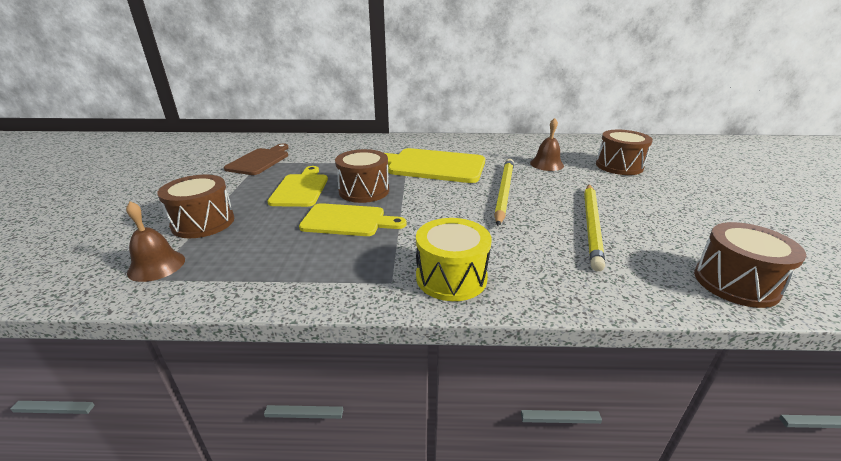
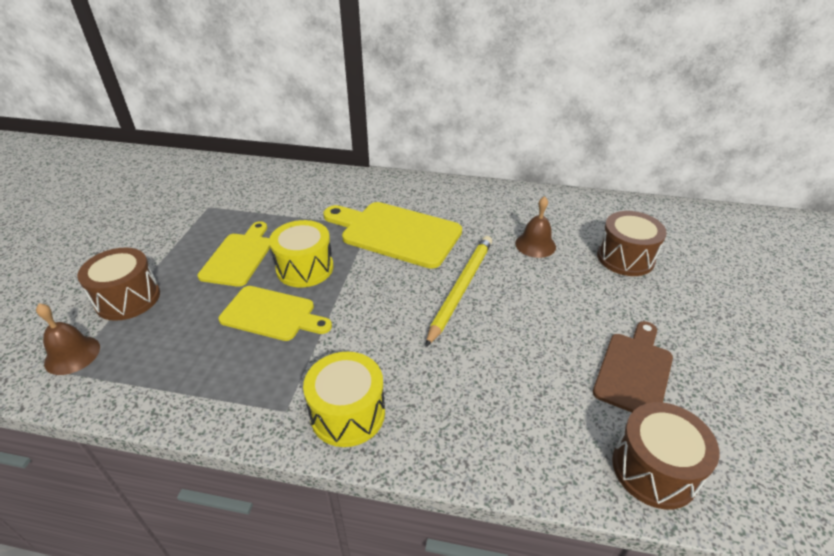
camera: 10 degrees right, 10 degrees up
(260, 161) = (209, 204): brown cutting board -> brown cutting board (634, 370)
(364, 191) = (305, 268): brown drum -> yellow drum
(592, 225) = (537, 357): yellow pencil -> none

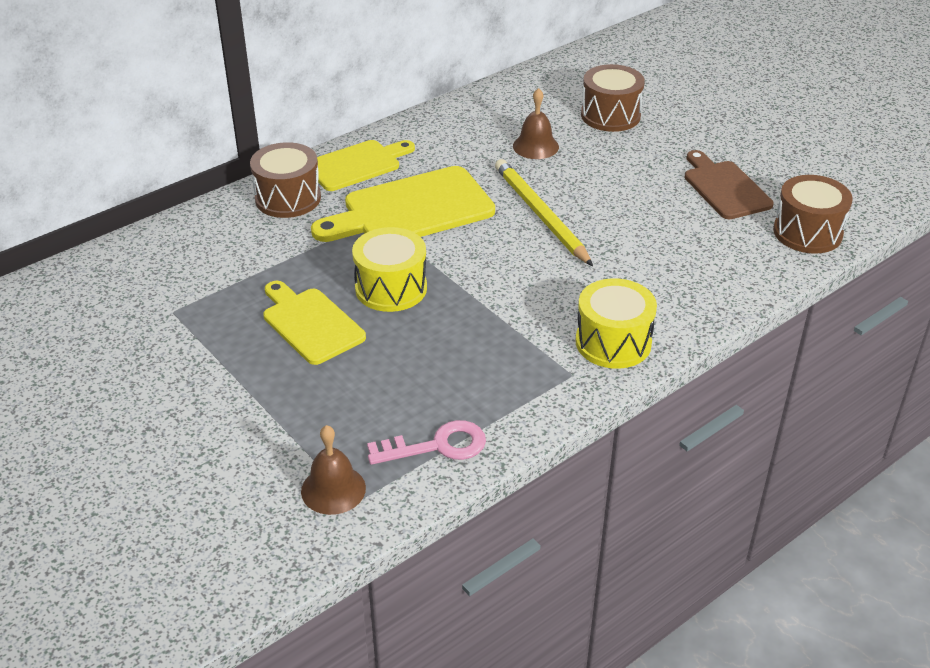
camera: 50 degrees left, 0 degrees up
(128, 298) = (282, 425): brown drum -> brown drum (288, 198)
(147, 380) = (437, 446): none -> pink key
(272, 314) = (437, 336): yellow cutting board -> yellow cutting board (357, 165)

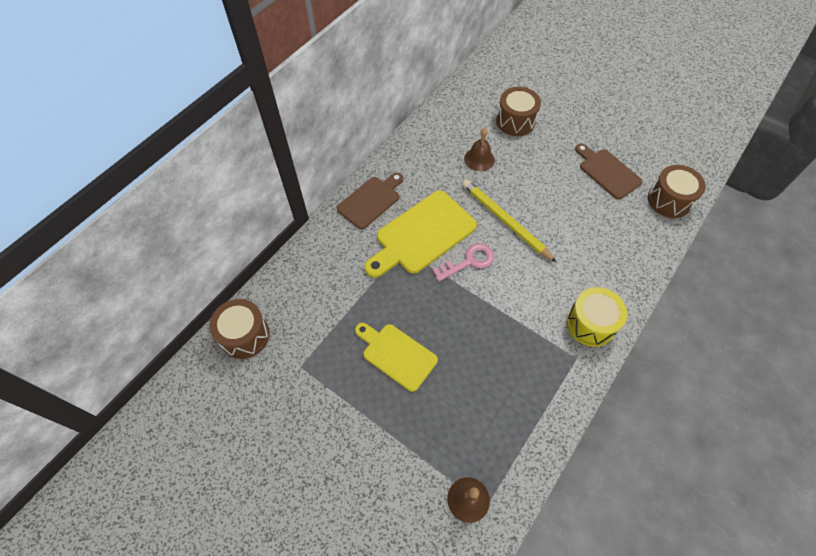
camera: 15 degrees left, 20 degrees up
(288, 198) = (337, 242): brown drum -> brown drum (245, 335)
(357, 165) = (371, 201): yellow cutting board -> brown cutting board
(391, 288) = (436, 309): yellow drum -> none
(437, 446) = (518, 443): pink key -> pink key (469, 261)

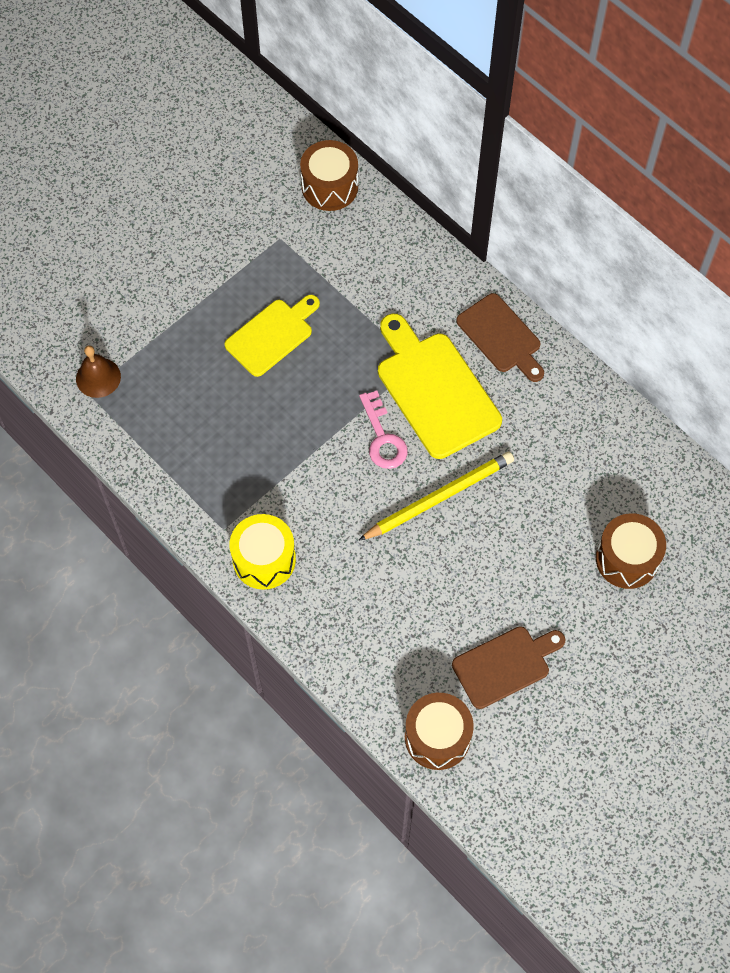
camera: 100 degrees right, 5 degrees up
(479, 159) = (556, 489): brown bell -> none

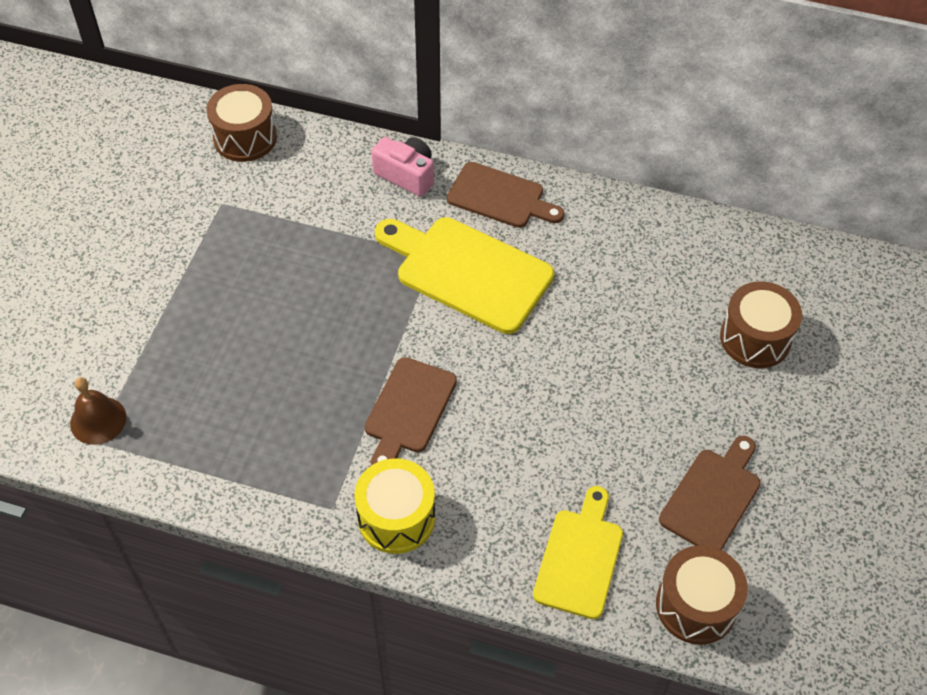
camera: 30 degrees left, 10 degrees down
(272, 335) = (268, 294): yellow cutting board -> yellow cutting board (580, 558)
(321, 481) = (408, 410): none -> brown cutting board
(383, 438) = (445, 339): pink key -> none
(438, 281) = (406, 175): none -> pink camera
(439, 497) = (538, 368): yellow pencil -> none

